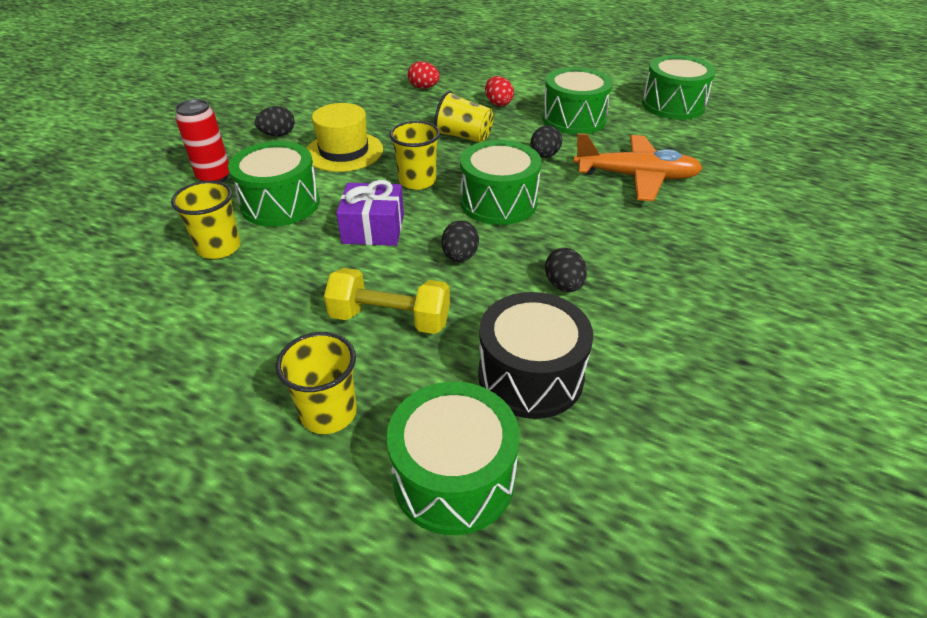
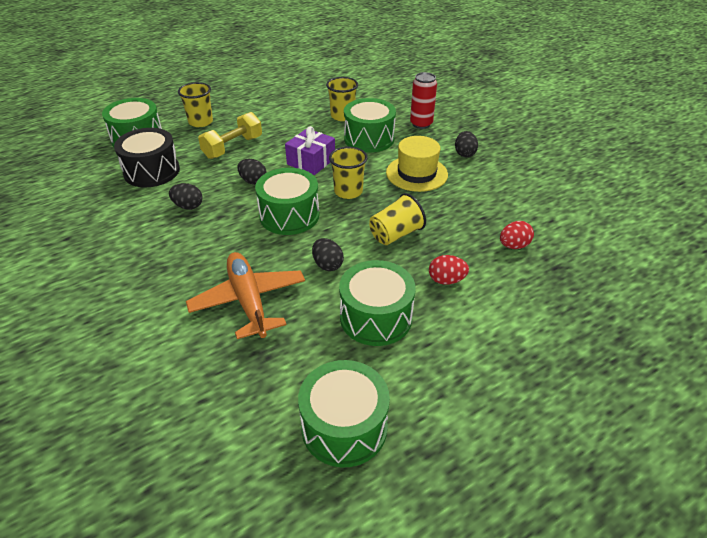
camera: 120 degrees right, 0 degrees up
(636, 177) = (248, 301): orange plane -> orange plane turned 120 degrees clockwise

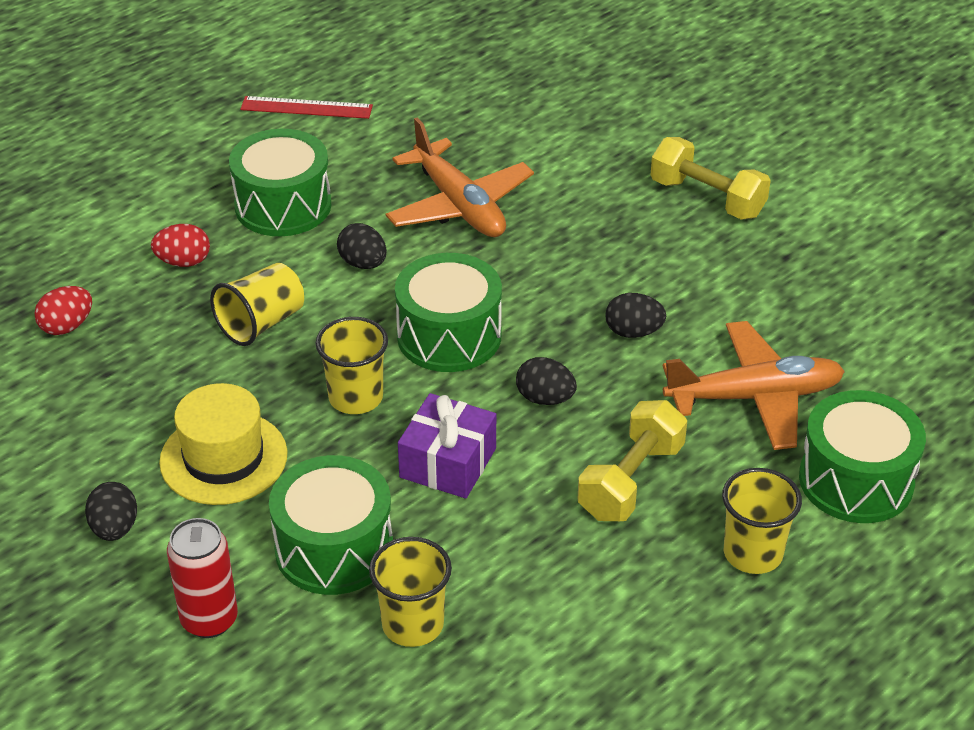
camera: 170 degrees right, 0 degrees up
(76, 284) = (707, 198): none -> yellow dumbbell
(152, 171) = (754, 397): black drum -> orange plane
(344, 427) = (306, 107): green drum -> red ruler

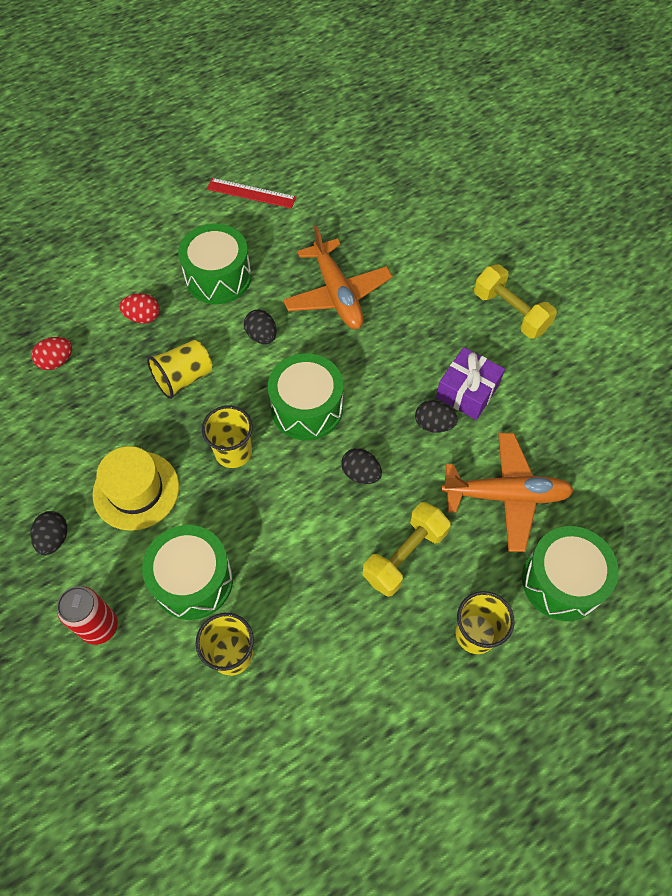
camera: 10 degrees right, 20 degrees up
(448, 463) = (283, 519): purple gift -> purple gift (467, 391)

